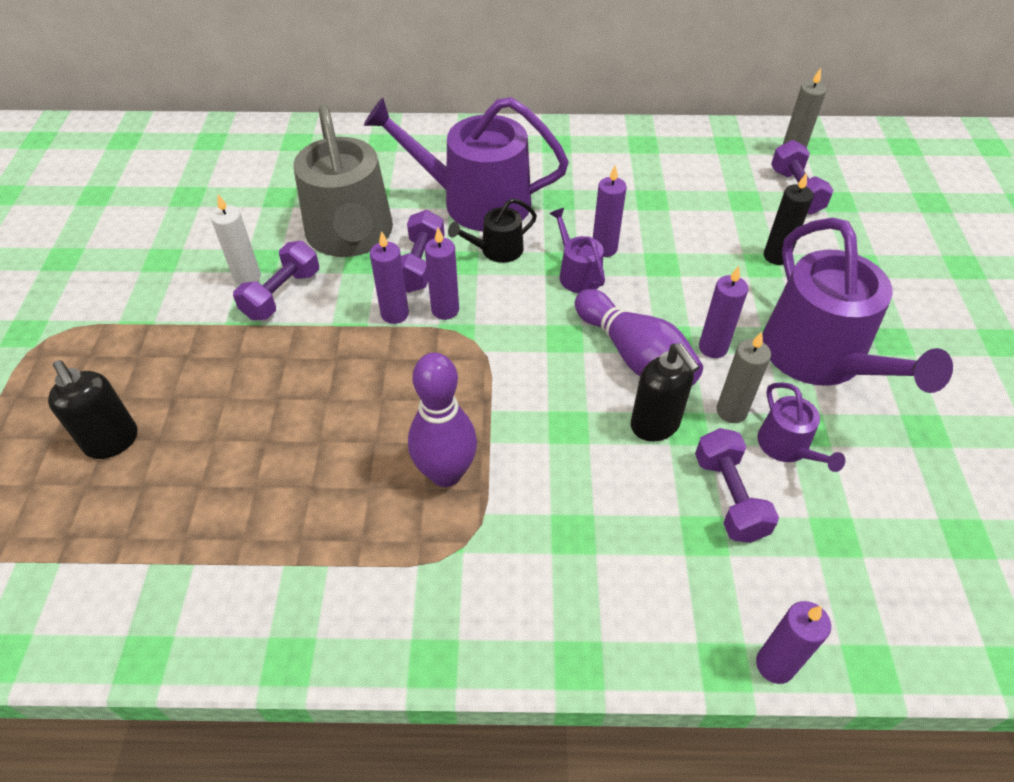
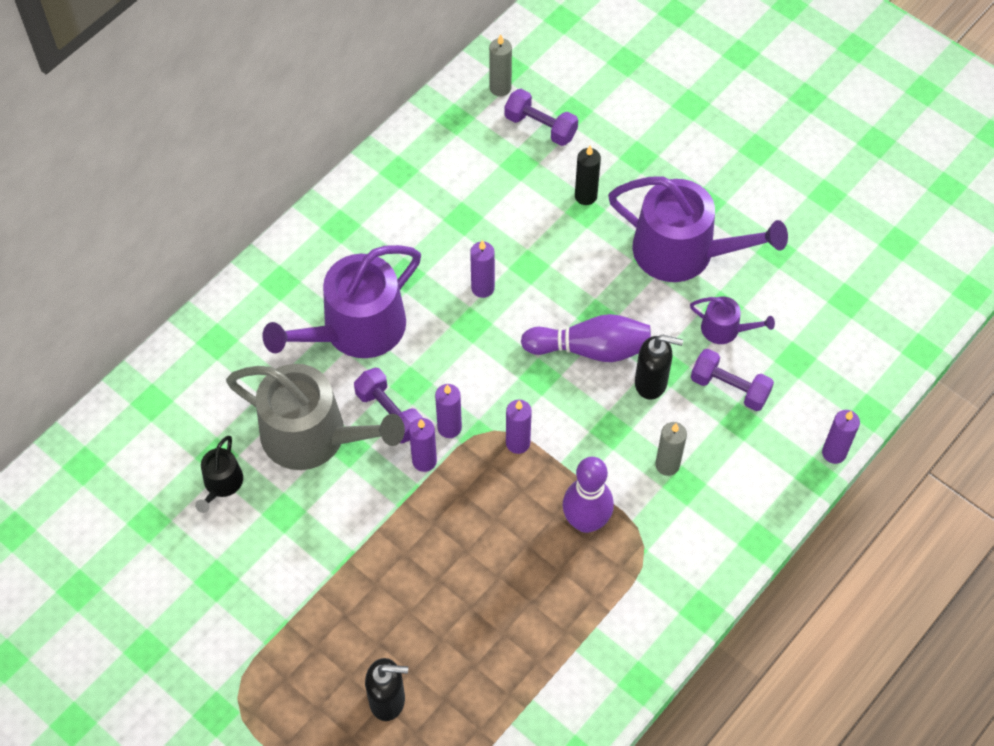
camera: 50 degrees left, 10 degrees up
(247, 277) = (295, 532): white candle -> none
(282, 294) = (336, 520): purple dumbbell -> none
(497, 250) = (421, 354): black watering can -> black watering can (221, 484)
(577, 274) = (491, 323): purple watering can -> none
(713, 348) = (624, 301): purple candle -> purple candle (518, 443)
(731, 411) = (677, 335): grey candle -> grey candle (667, 465)

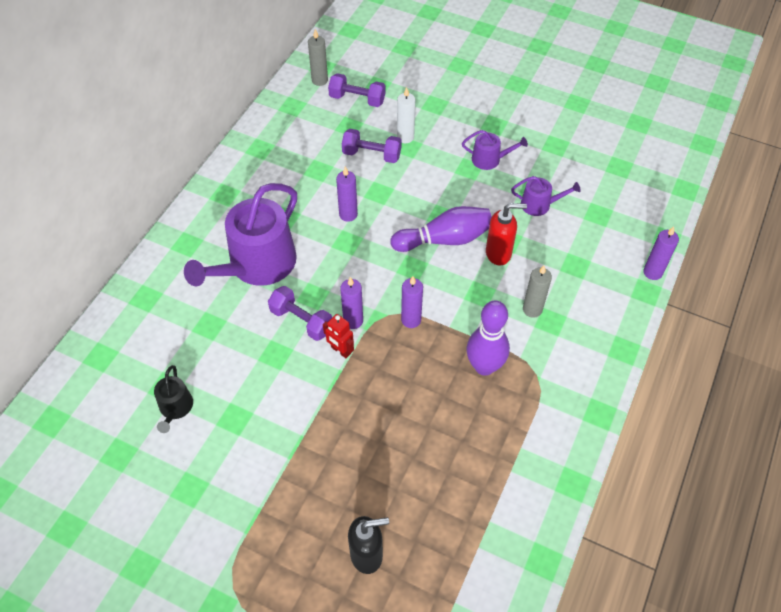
camera: 15 degrees left, 5 degrees down
(313, 436) = (244, 352): grey watering can -> none
(424, 461) = (340, 350): purple candle -> red robot
(585, 196) = (405, 137): black candle -> white candle
(651, 383) = (499, 253): black soap dispenser -> red soap dispenser
(683, 252) = (489, 159): purple watering can -> purple watering can, size x0.46
(729, 388) = (558, 244): purple dumbbell -> purple dumbbell (371, 155)

